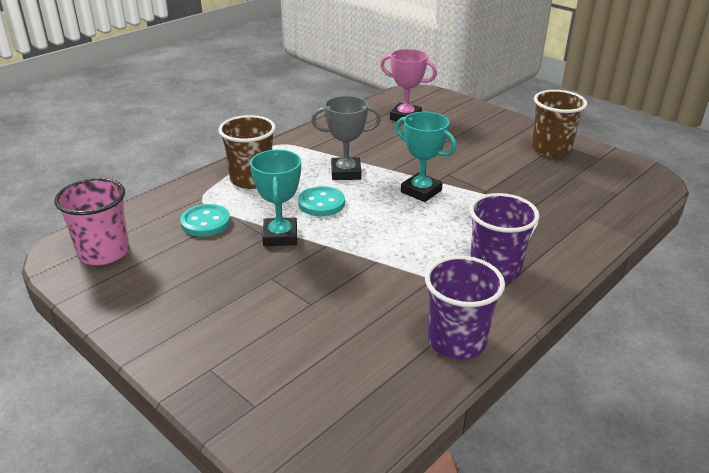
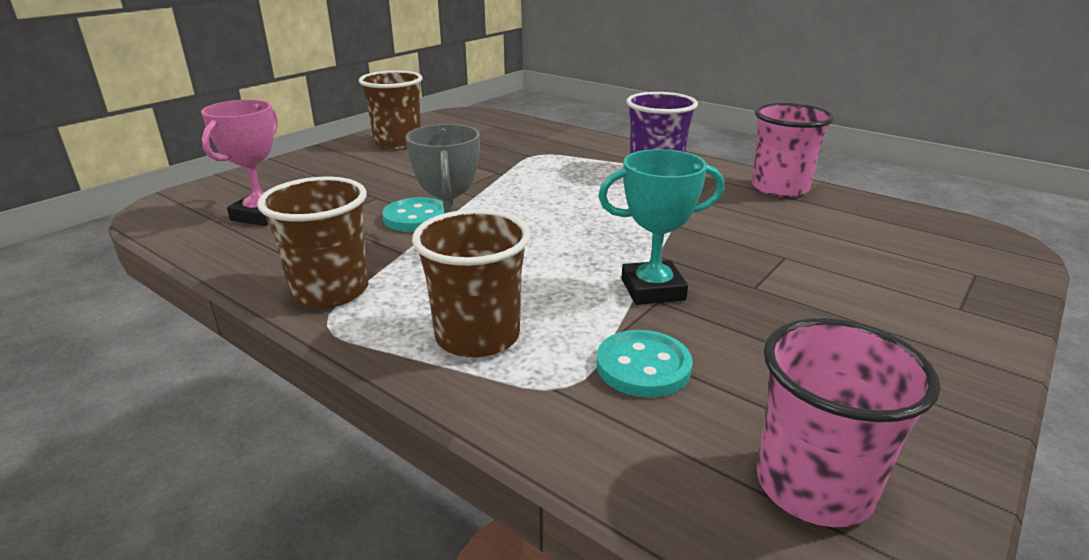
camera: 95 degrees left, 5 degrees down
(308, 142) = (330, 291): none -> brown cup
(321, 203) = (549, 265): turquoise button -> turquoise button (415, 217)
(421, 191) = (504, 203): turquoise trophy -> none
(456, 341) = (779, 188): purple cup -> pink cup

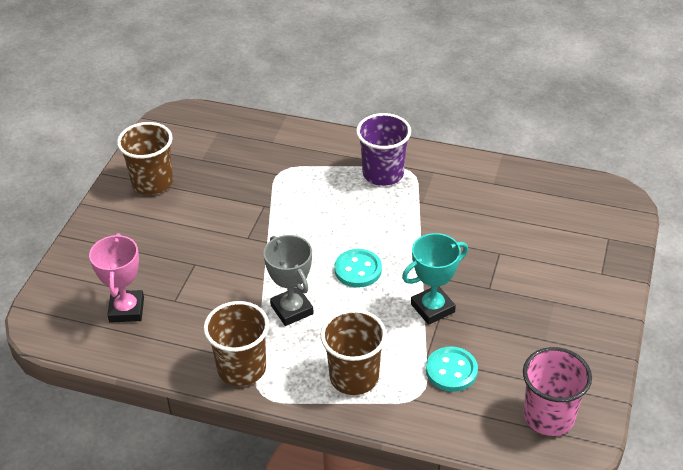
camera: 20 degrees left, 15 degrees up
(415, 217) = (242, 280): turquoise button -> turquoise button (358, 270)
(779, 188) = (477, 172): pink cup -> none

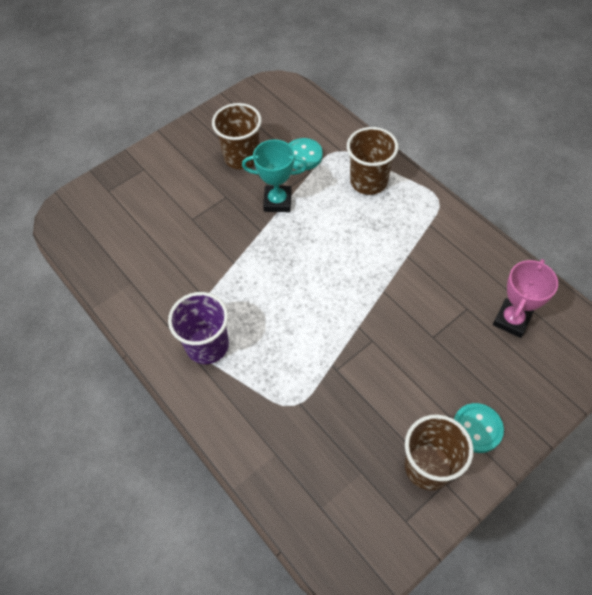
camera: 145 degrees left, 15 degrees up
(241, 368) = (442, 224): brown cup -> brown cup (242, 157)
(292, 309) = (378, 251): grey trophy -> none
(358, 270) = (305, 259): turquoise button -> turquoise button (477, 428)
(549, 416) = (271, 105): pink cup -> none

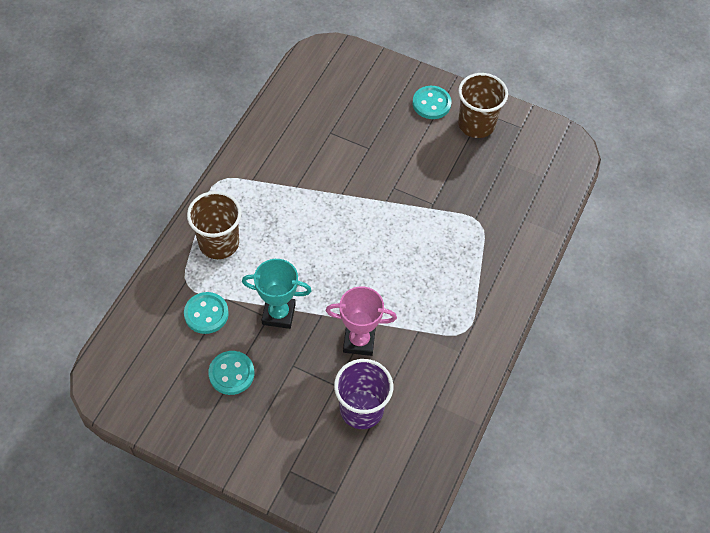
camera: 120 degrees left, 0 degrees up
(207, 345) = (463, 306): purple cup -> purple cup (361, 409)
(242, 157) = (231, 373): brown cup -> turquoise button
(277, 201) = (278, 314): turquoise trophy -> turquoise trophy turned 60 degrees counterclockwise
(511, 320) = (327, 102): pink trophy -> pink trophy (359, 341)

